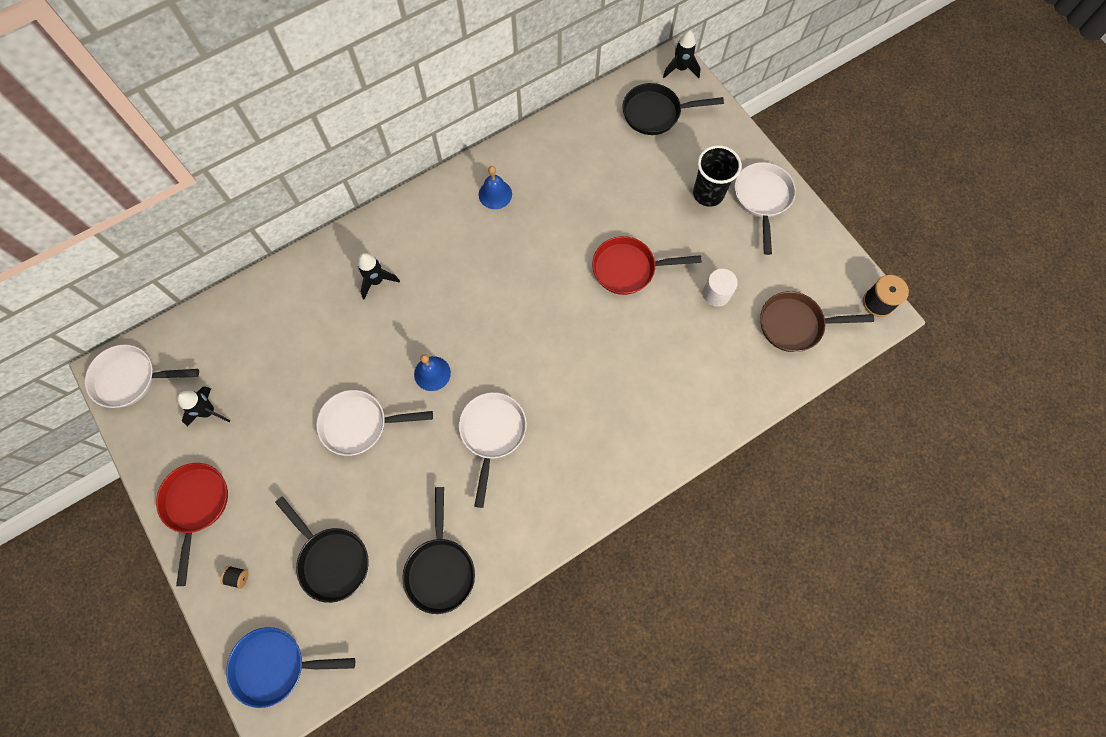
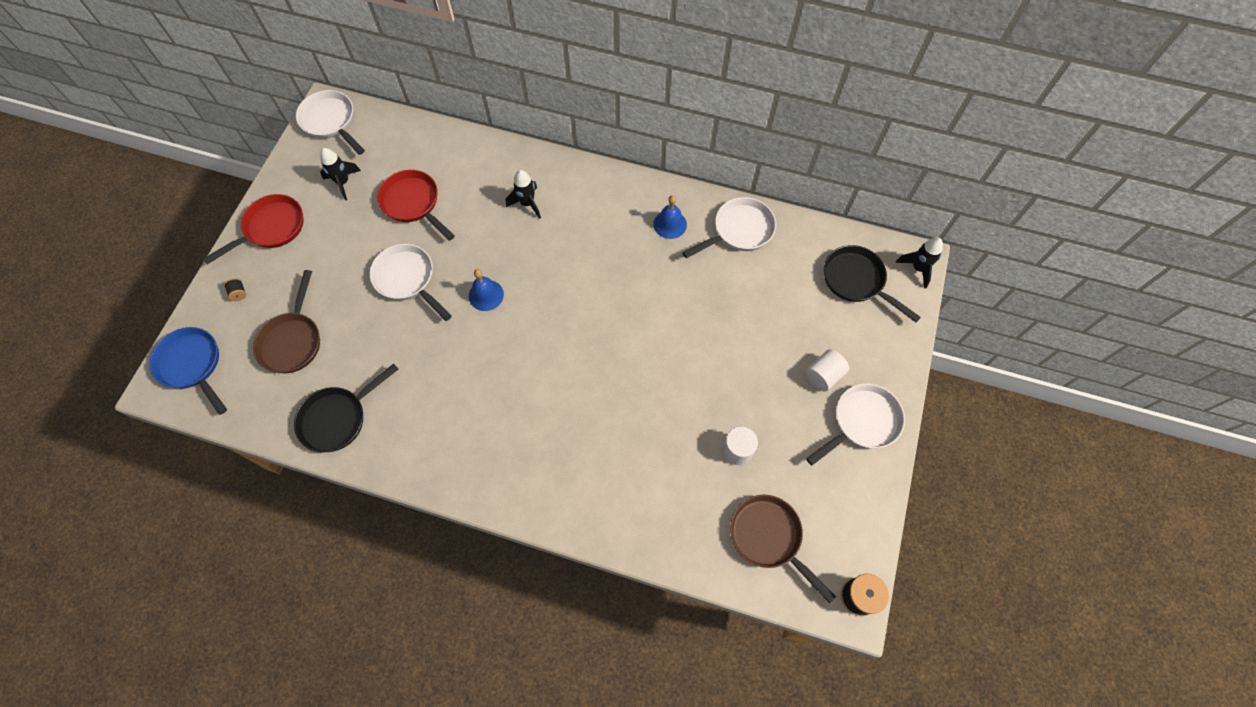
camera: 50 degrees right, 5 degrees down
(331, 560) = (292, 341): black pan -> brown pan
(492, 433) = (472, 372): white pan -> white pan (739, 231)
(628, 269) = (696, 365): red pan -> red pan (413, 203)
(708, 194) = (823, 375): black cup -> white cylinder

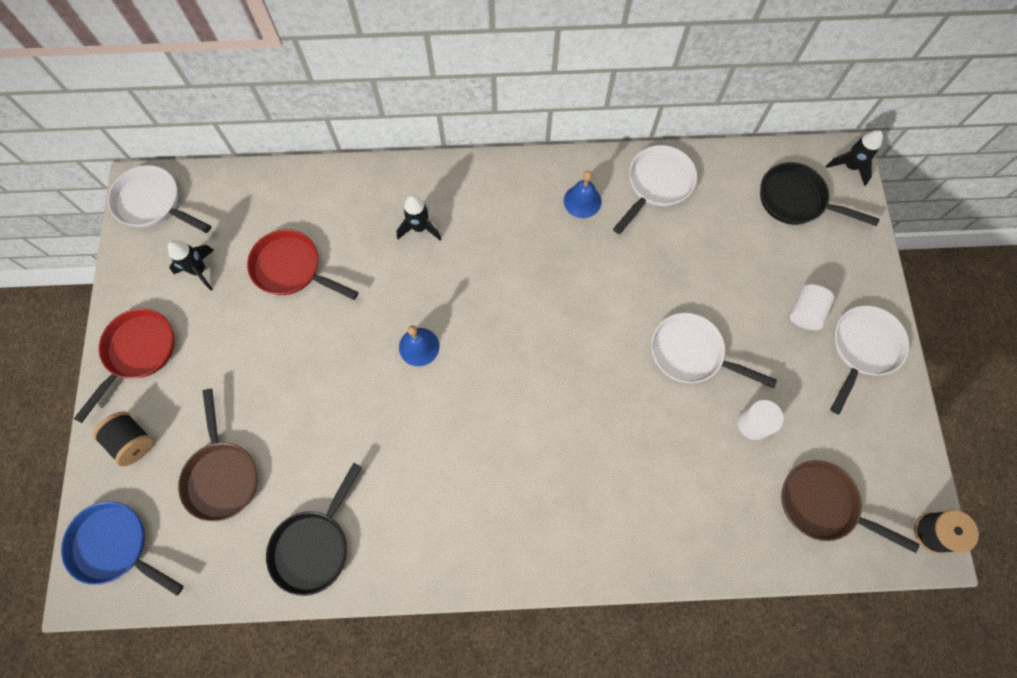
camera: 20 degrees left, 5 degrees up
(239, 293) = (133, 441): black spool -> black spool, size x1.90
(407, 279) = (323, 358): white pan -> white pan (691, 353)

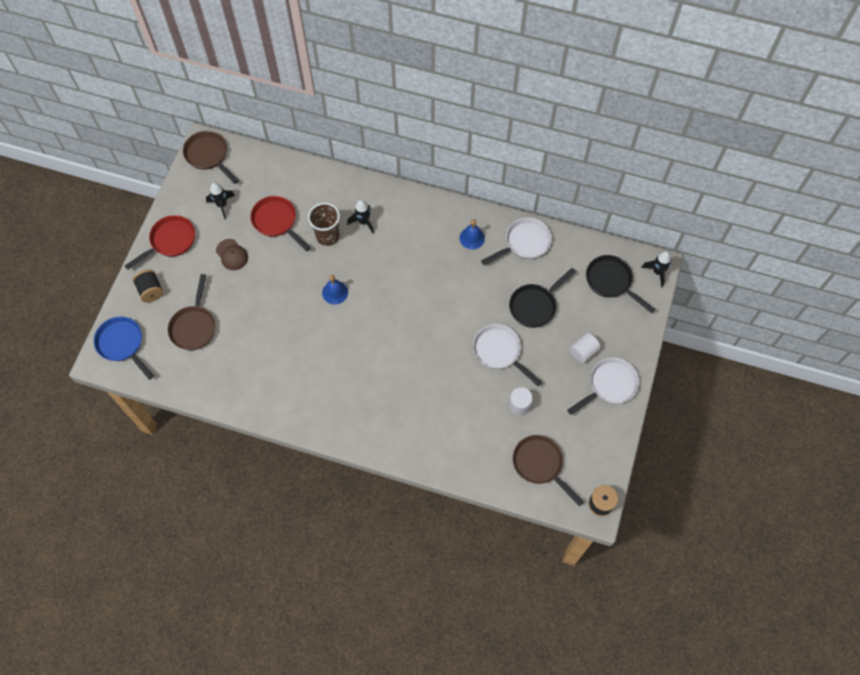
camera: 20 degrees right, 5 degrees down
(153, 203) = (208, 156): white pan -> brown pan
(241, 341) = (232, 254): none -> brown cap
(314, 546) = (232, 382): black pan -> black pan (535, 305)
(375, 265) = (327, 236): none -> brown cup

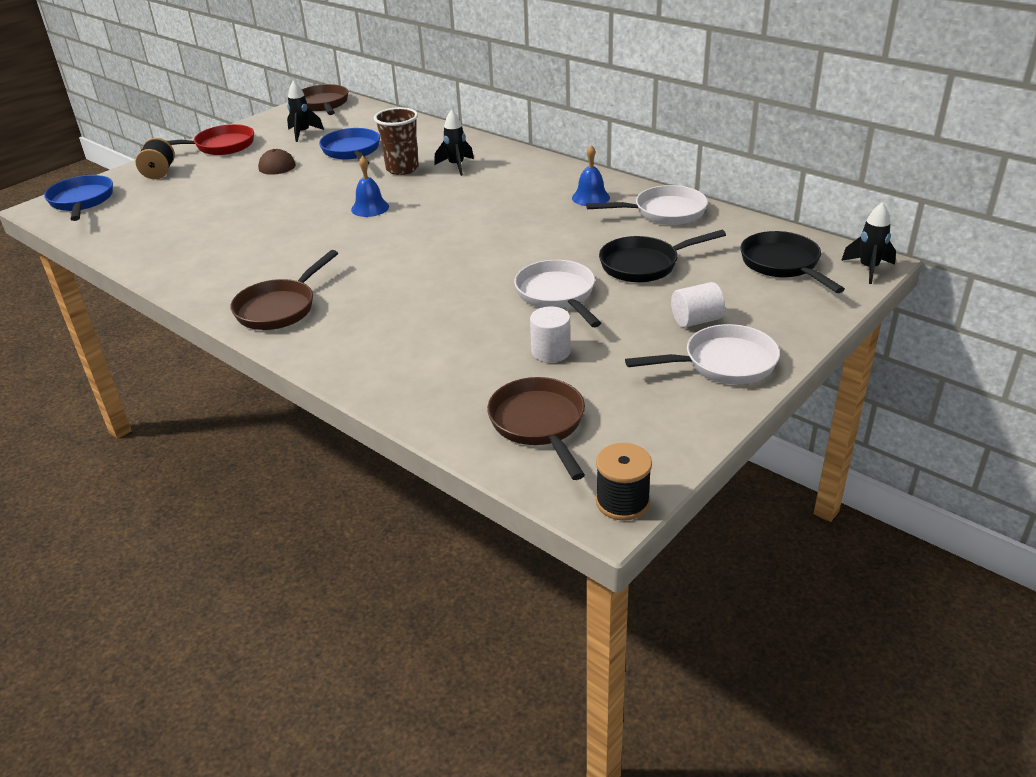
camera: 25 degrees right, 30 degrees down
(194, 326) = (175, 203): brown pan -> brown pan (280, 308)
(277, 222) = (352, 151): red pan -> blue pan

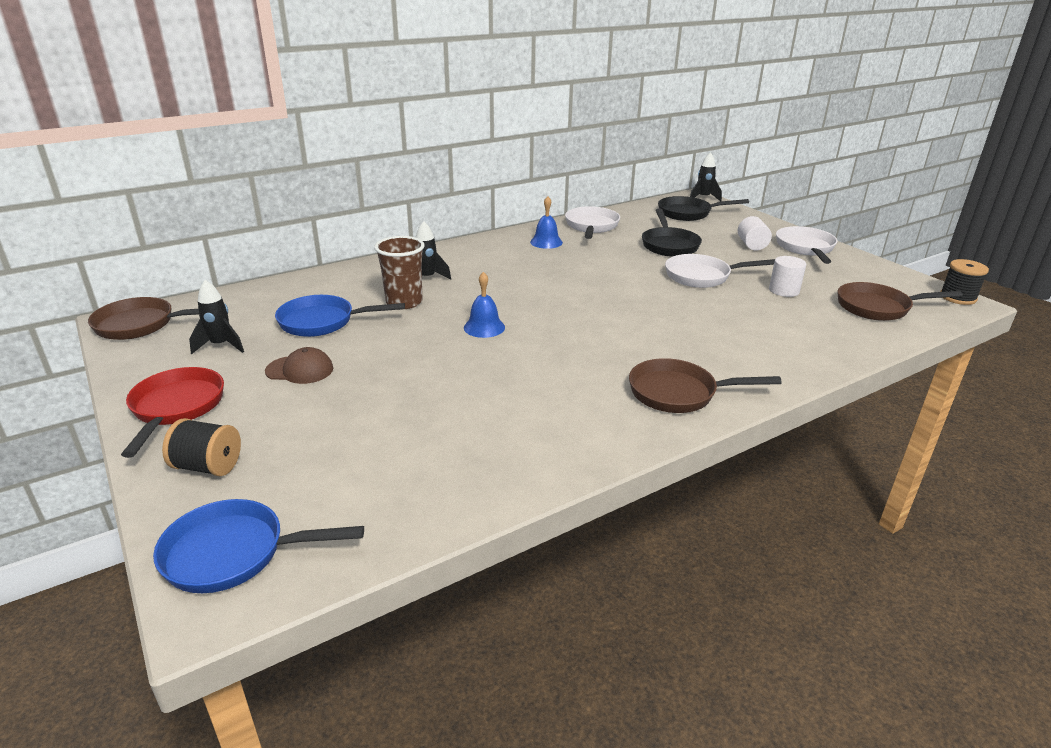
camera: 75 degrees left, 5 degrees down
(280, 308) = (679, 393): brown pan -> brown pan turned 135 degrees clockwise

